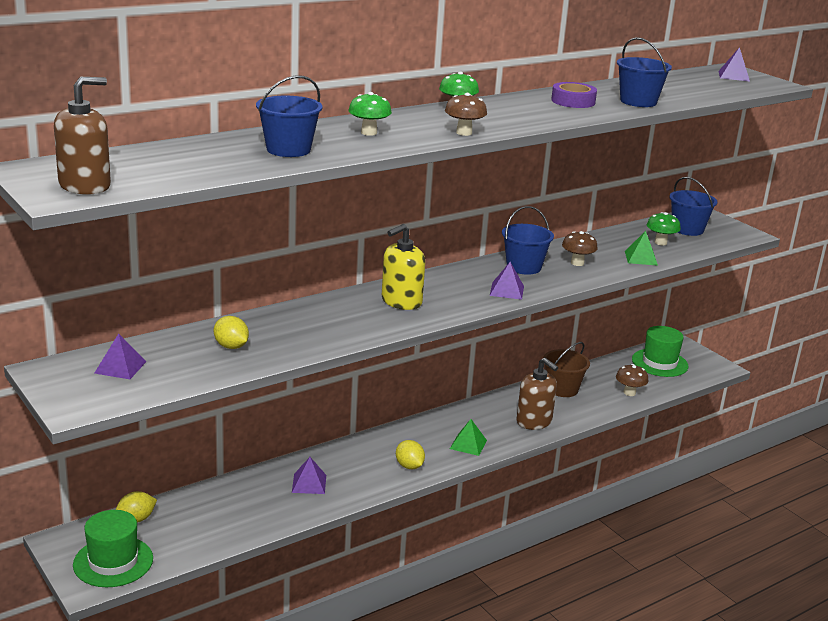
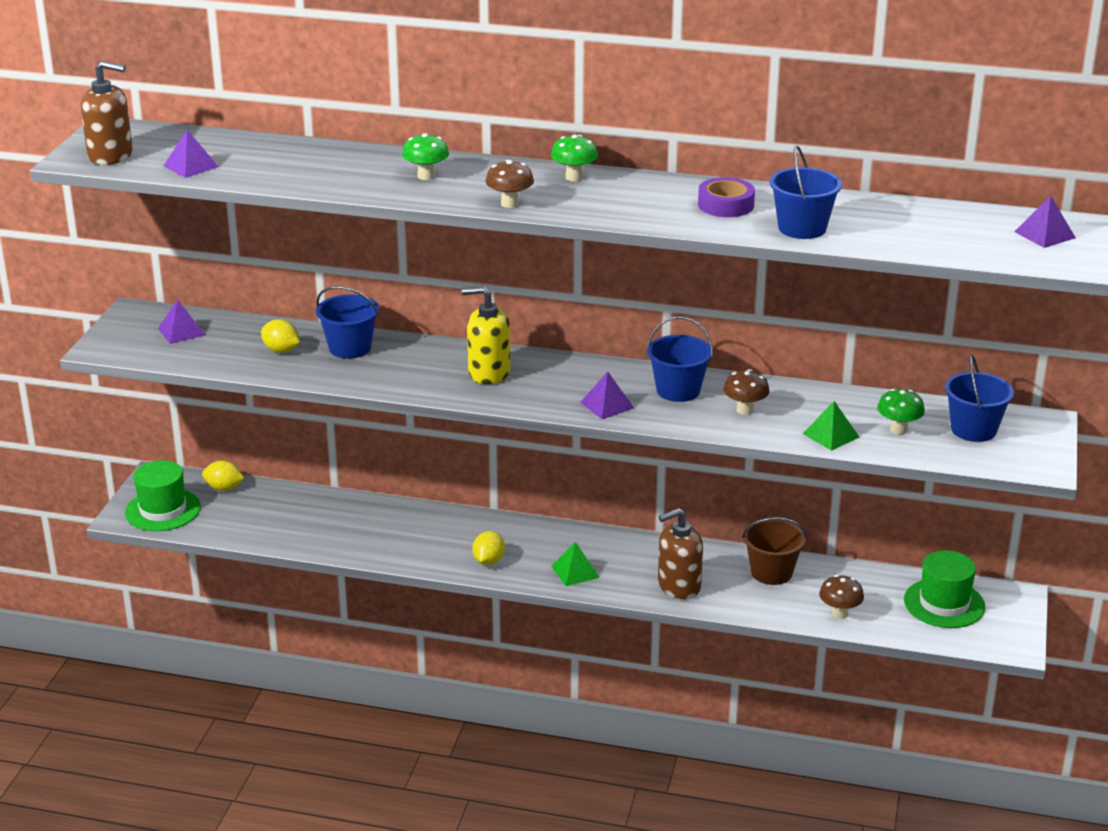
camera: 50 degrees right, 5 degrees up
(231, 346) = (281, 350): yellow lemon -> yellow lemon turned 60 degrees counterclockwise
(288, 149) = (319, 171): blue bucket -> blue bucket (350, 348)
(309, 483) = (385, 530): purple pyramid -> purple pyramid (191, 166)
(534, 421) = (678, 586): brown soap dispenser -> brown soap dispenser turned 60 degrees clockwise

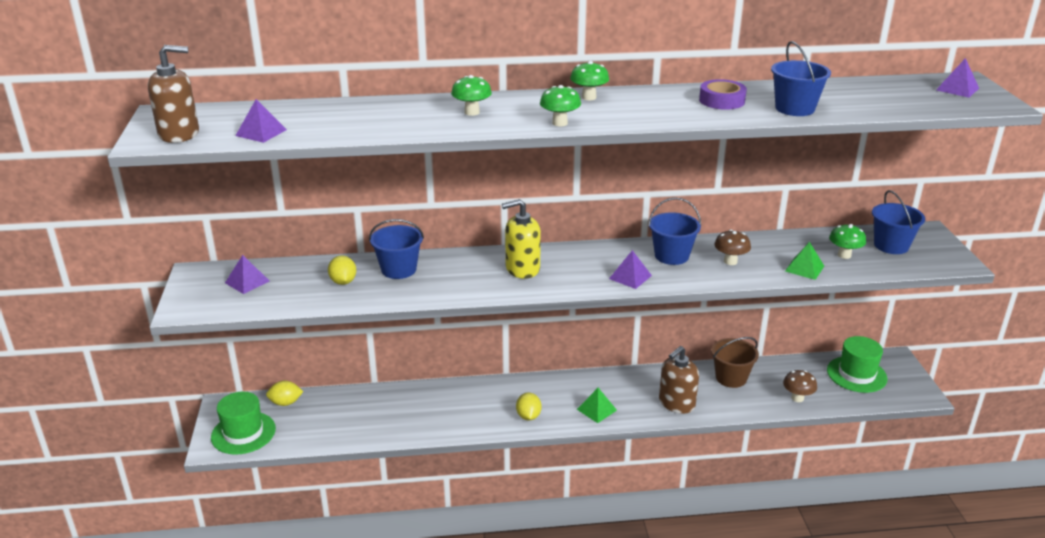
camera: 20 degrees left, 0 degrees up
(281, 350) = (343, 282): yellow lemon -> yellow lemon turned 60 degrees clockwise
(510, 204) = (560, 123): brown mushroom -> green mushroom

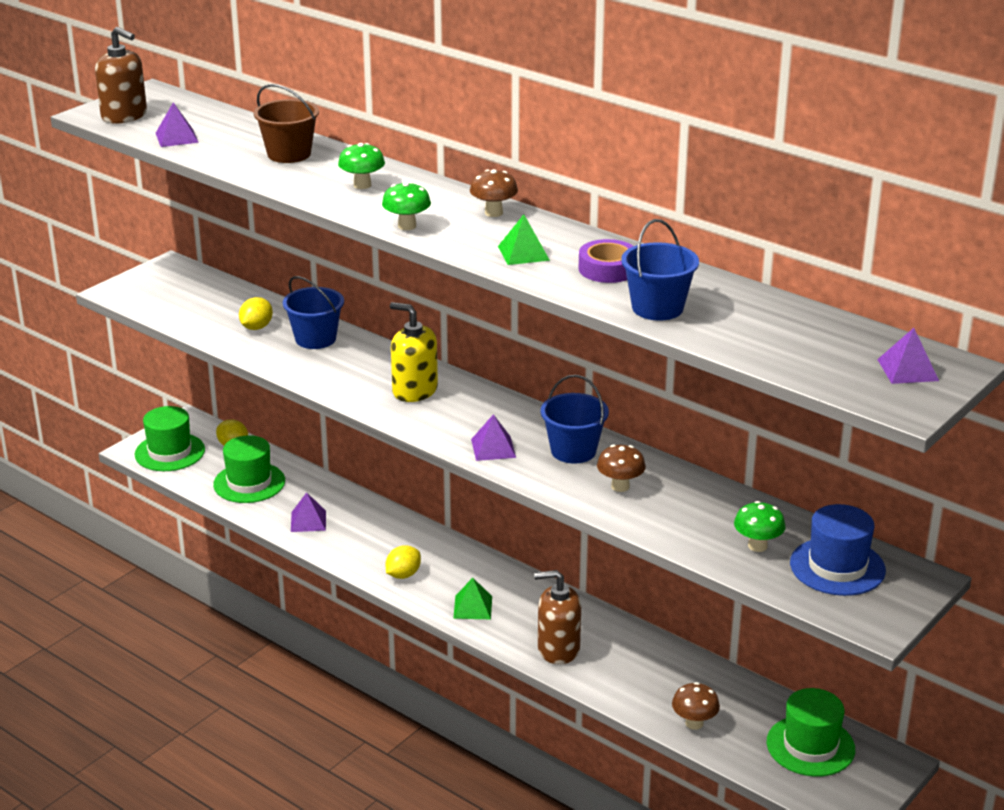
camera: 45 degrees right, 0 degrees up
(247, 282) = (191, 291): purple pyramid -> purple pyramid (308, 521)
(337, 420) = (249, 483): none -> green hat
(589, 97) = (493, 213): green mushroom -> brown mushroom
(731, 378) = (659, 662): brown bucket -> brown bucket (289, 154)
(804, 268) = (682, 533): green pyramid -> green pyramid (523, 253)
(891, 245) = (837, 567): blue bucket -> blue hat

